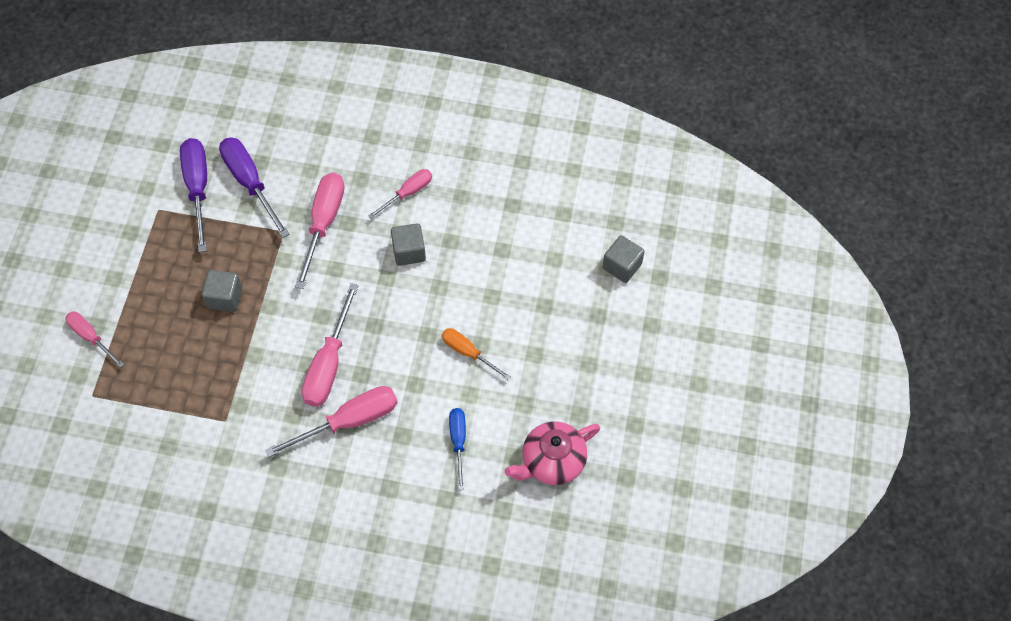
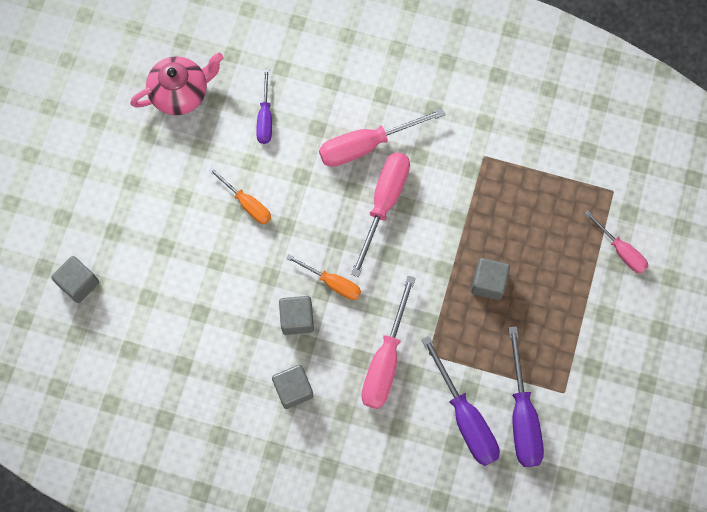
camera: 175 degrees left, 10 degrees up
(377, 286) = (332, 282): none -> orange screwdriver
(407, 193) = (293, 389): pink screwdriver -> grey cube
(458, 442) = (265, 118): blue screwdriver -> purple screwdriver

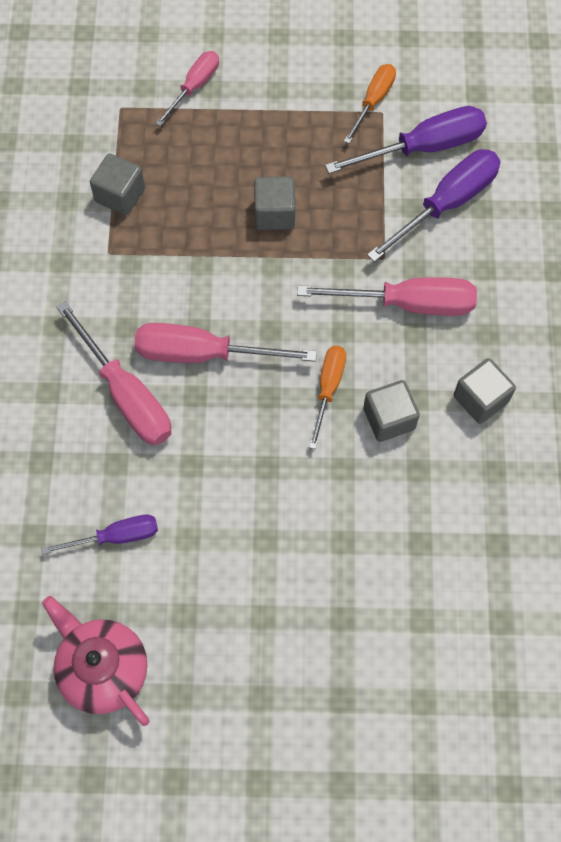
camera: 105 degrees left, 5 degrees down
(79, 283) = (432, 724): grey cube -> grey cube (120, 195)
(247, 203) = (249, 525): orange screwdriver -> orange screwdriver (373, 101)

